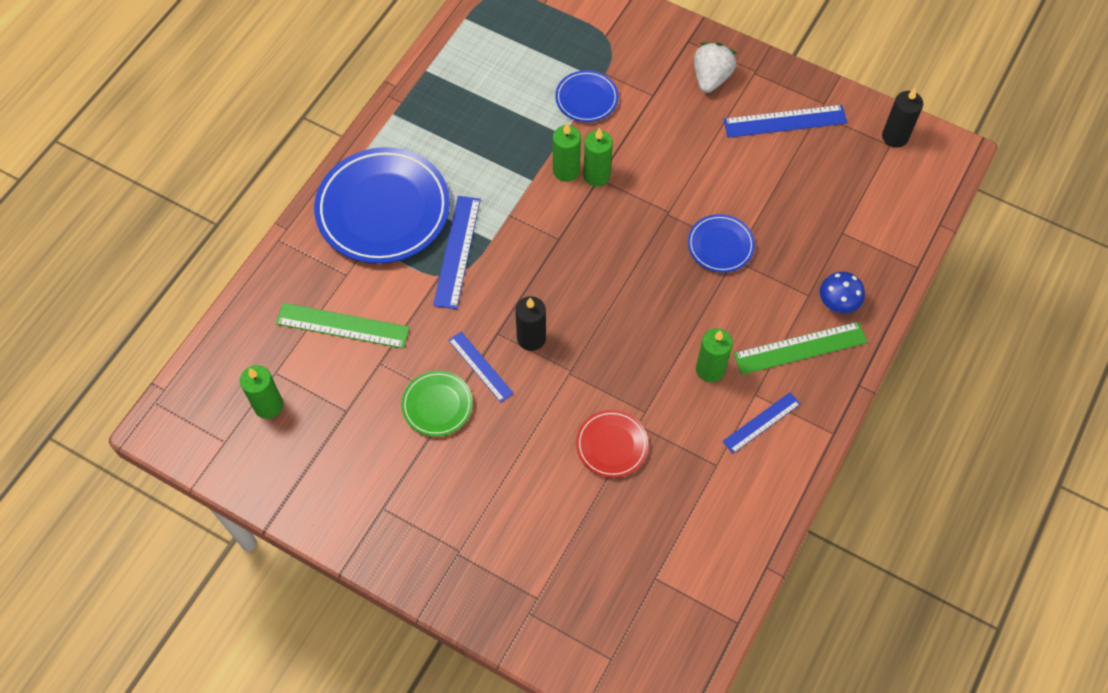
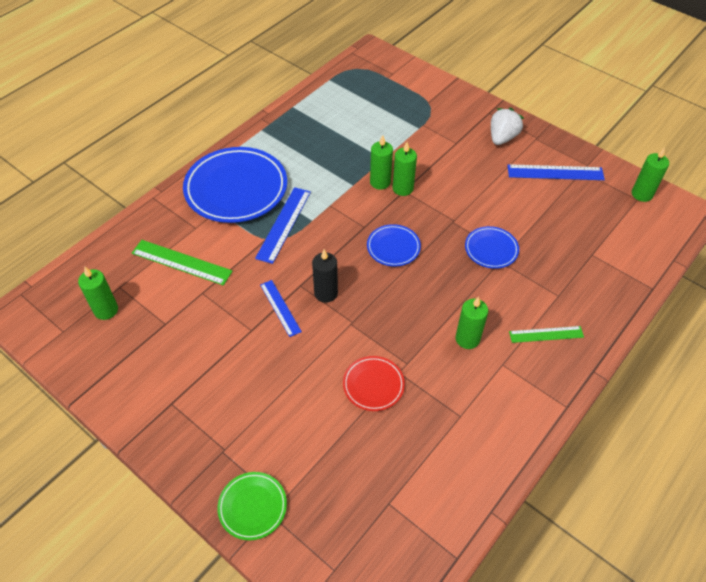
camera: 10 degrees right, 10 degrees down
(437, 405) = (238, 331): green plate -> green plate (252, 507)
(586, 99) = (406, 139): blue plate -> blue plate (393, 247)
(761, 423) = (505, 388): blue ruler -> none
(800, 348) = (546, 334): green ruler -> green ruler, size x0.65
(838, 302) = (582, 304): blue mushroom -> none
(895, 137) = (641, 194): black candle -> green candle

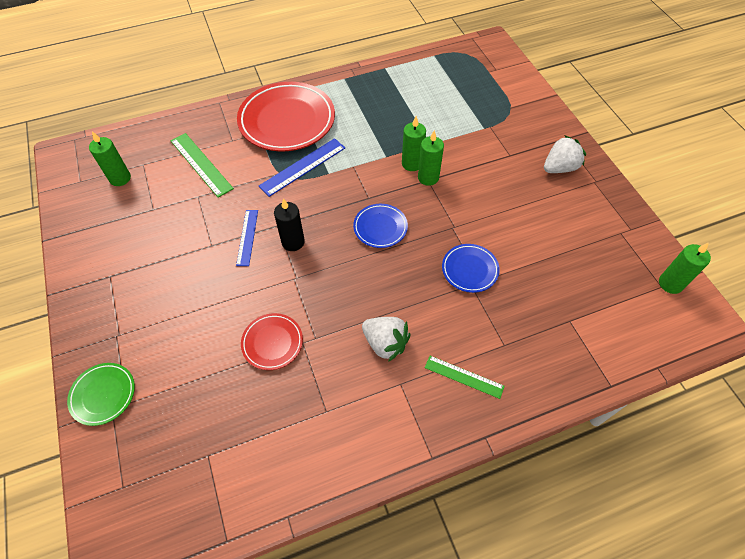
camera: 30 degrees right, 5 degrees up
(236, 189) = (287, 121): blue plate -> red plate
(467, 339) = (385, 343): green candle -> white strawberry
(555, 172) = (590, 223): blue ruler -> none

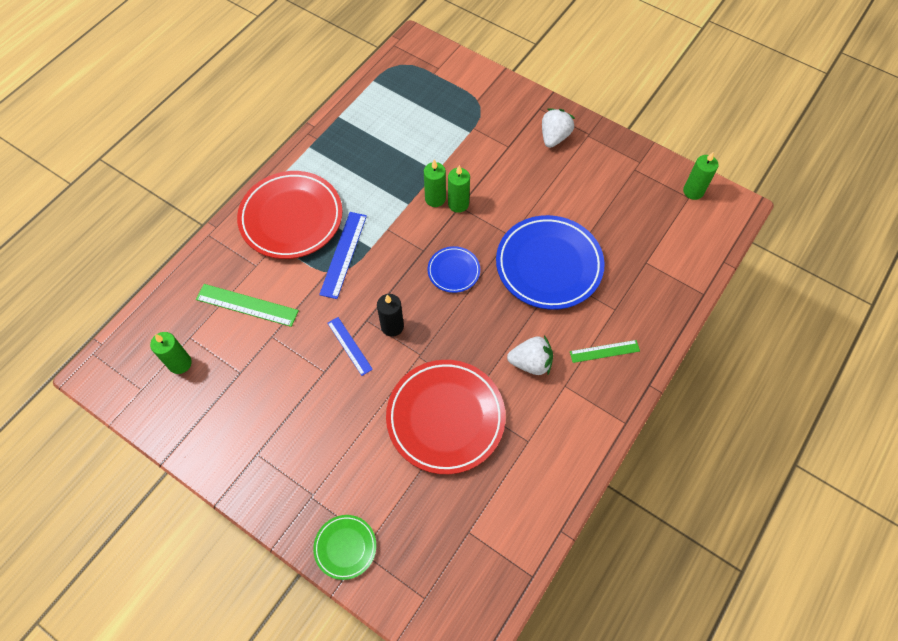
camera: 35 degrees left, 5 degrees up
(272, 343) = (445, 418): red plate -> red plate, size x2.04
(469, 270) = (549, 265): blue plate -> blue plate, size x2.04

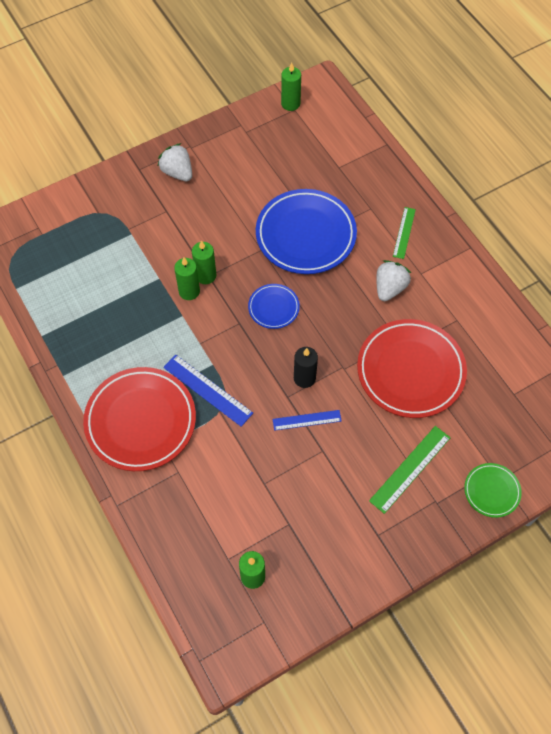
camera: 65 degrees left, 0 degrees up
(247, 305) = (219, 494): green ruler -> green ruler (410, 469)

